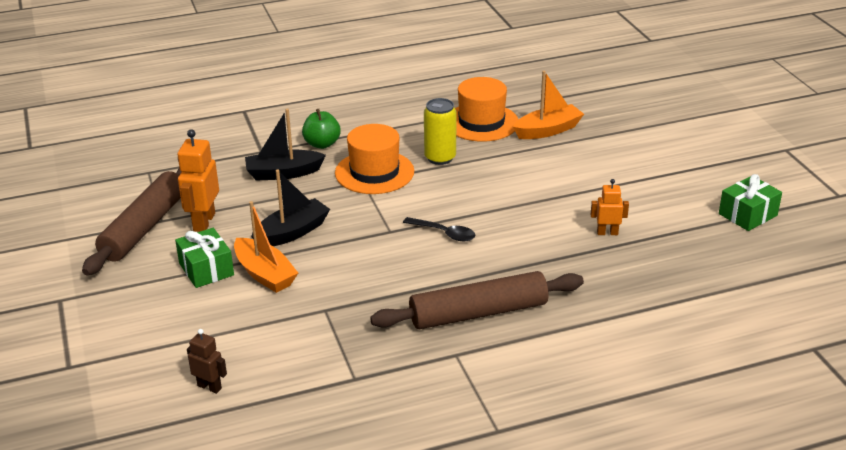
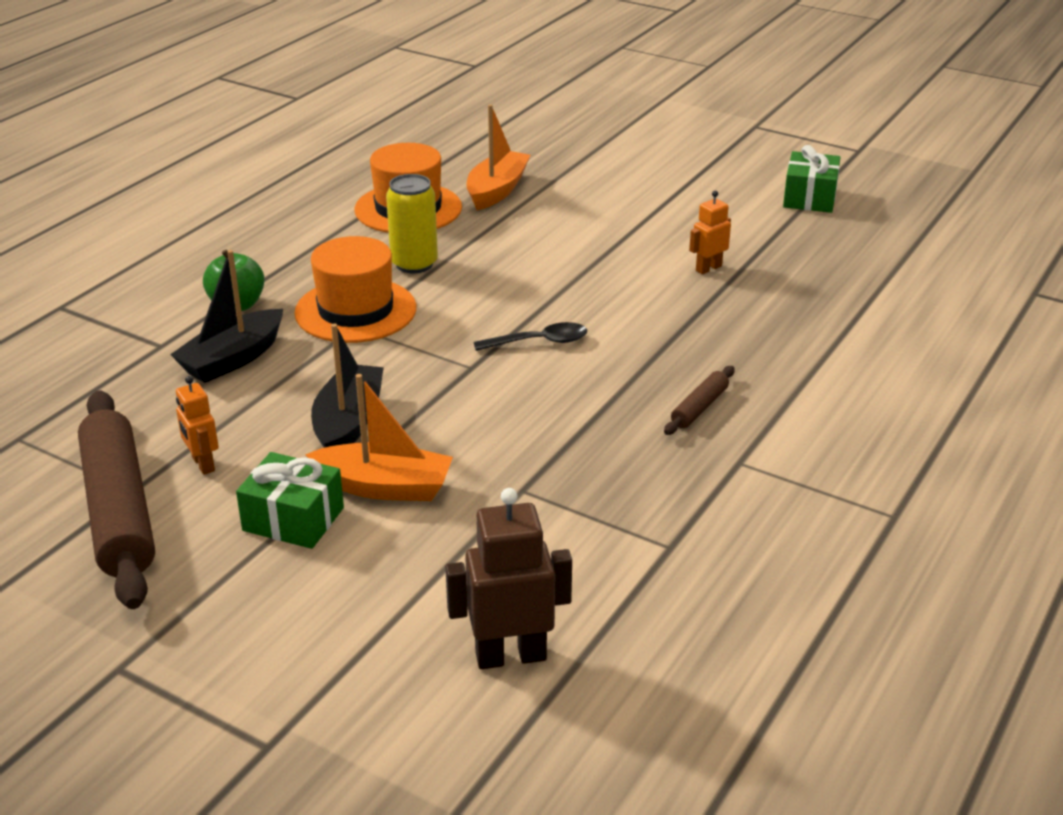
camera: 40 degrees left, 0 degrees up
(204, 222) = (203, 464): orange robot -> orange robot, size x0.59
(209, 387) = (510, 656): brown robot -> brown robot, size x1.70
(478, 313) = (699, 407): brown rolling pin -> brown rolling pin, size x0.44

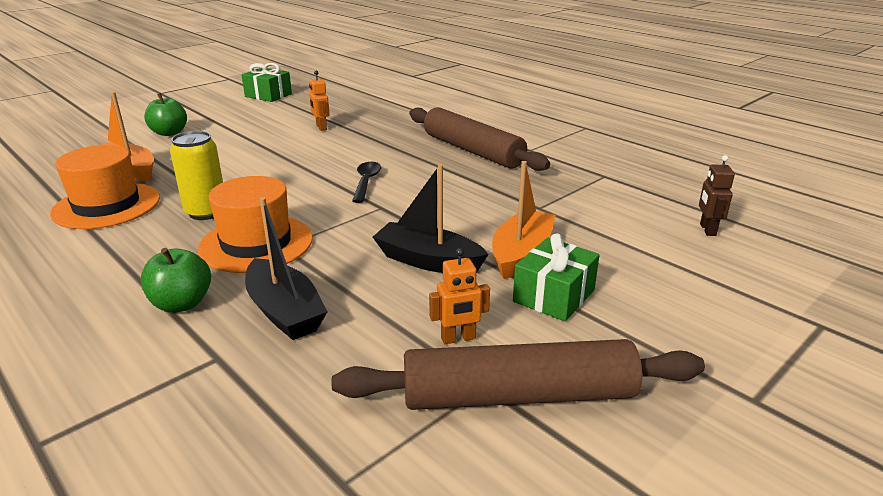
camera: 75 degrees left, 5 degrees down
(510, 656) = (707, 230): brown robot -> brown robot, size x0.59
(617, 177) = (169, 133): none -> green apple
(699, 407) = (472, 150): brown rolling pin -> brown rolling pin, size x2.30

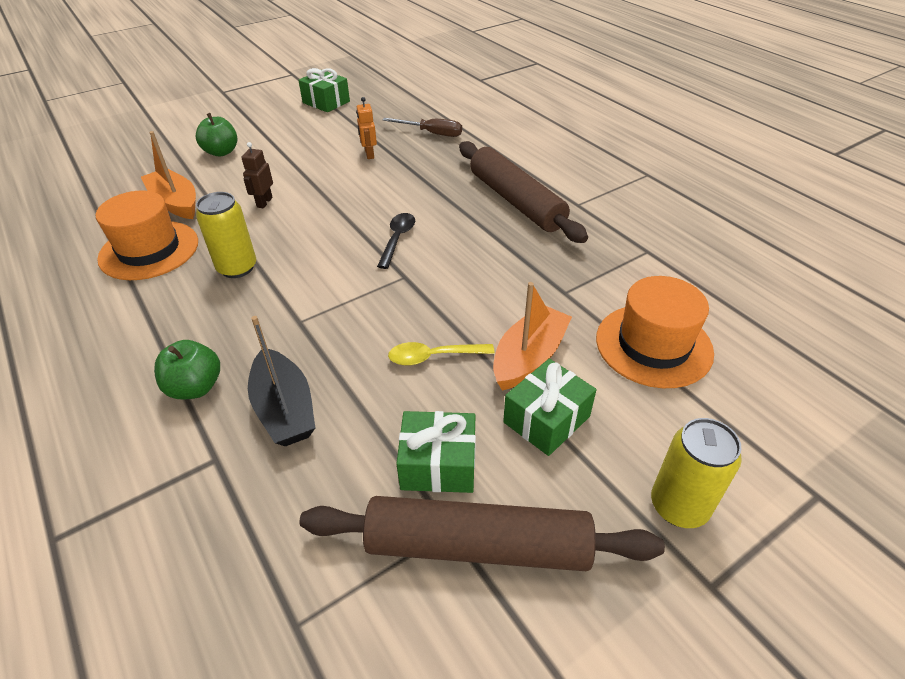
camera: 10 degrees right, 15 degrees up
(256, 243) = (275, 315): orange hat -> orange hat (653, 345)
(378, 111) = (432, 133): none -> brown screwdriver
(428, 261) = (433, 357): black boat -> yellow spoon
(458, 338) = (438, 464): orange robot -> green gift
(701, 345) = (679, 506): none -> yellow can
(707, 230) = (736, 343): brown robot -> brown robot (264, 202)

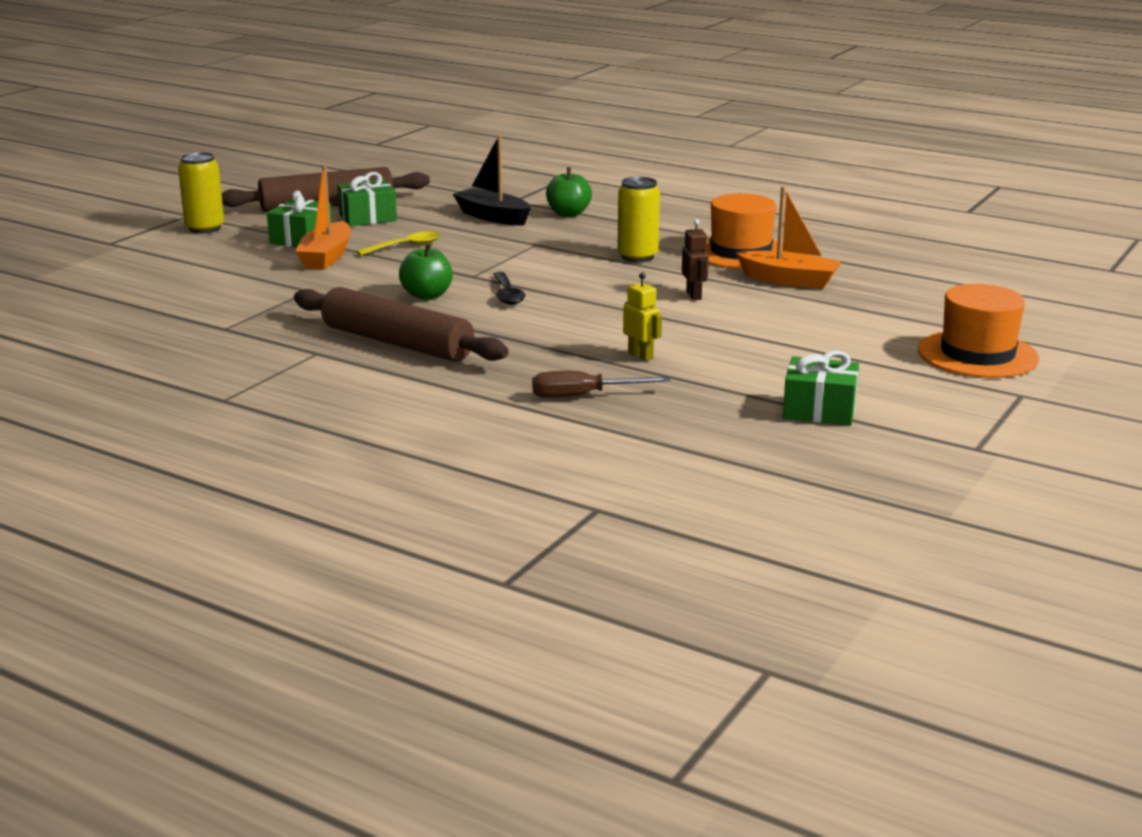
camera: 155 degrees right, 20 degrees down
(221, 152) = (839, 325): green apple -> green apple (427, 295)
(369, 154) = (640, 355): orange robot -> yellow robot
(653, 345) = (219, 276): orange hat -> orange hat (977, 354)

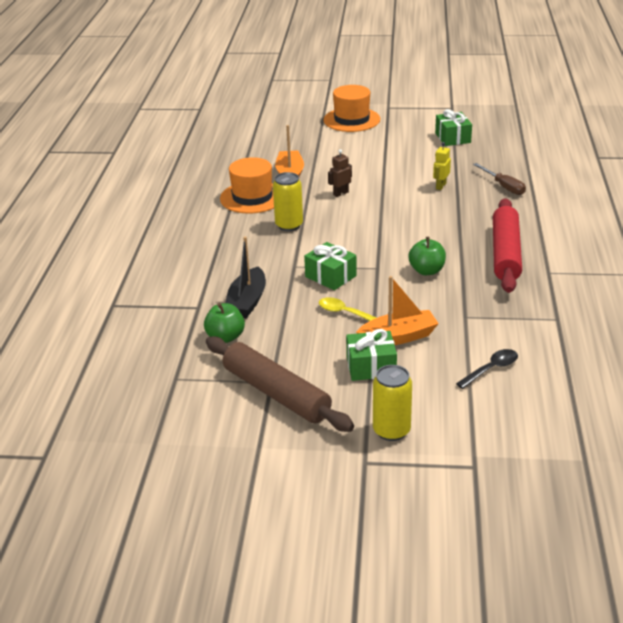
camera: 115 degrees left, 10 degrees up
(368, 218) = (294, 357): green gift -> green gift (330, 276)
(397, 343) = (505, 253): brown rolling pin -> red rolling pin
(507, 294) = (397, 246): black spoon -> black spoon (491, 369)
(568, 214) = (216, 274): green apple -> green apple (225, 337)

